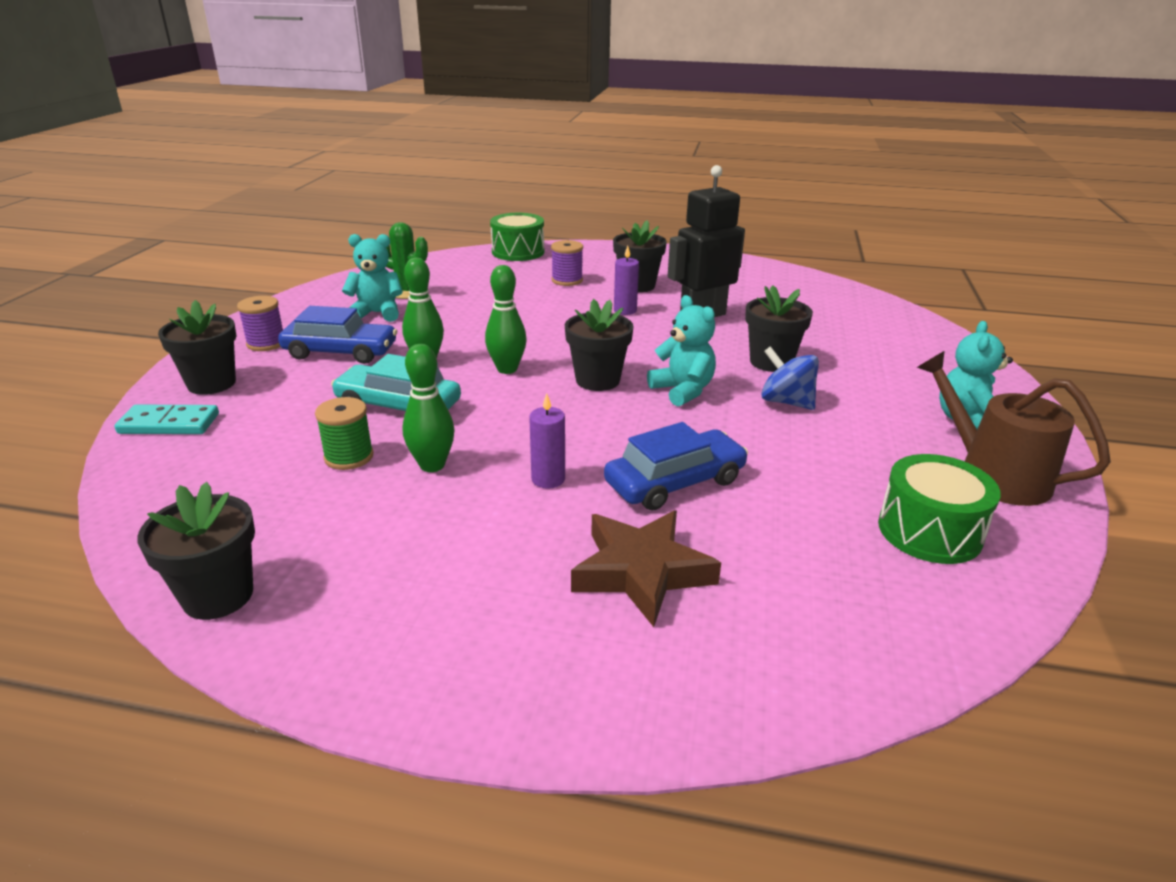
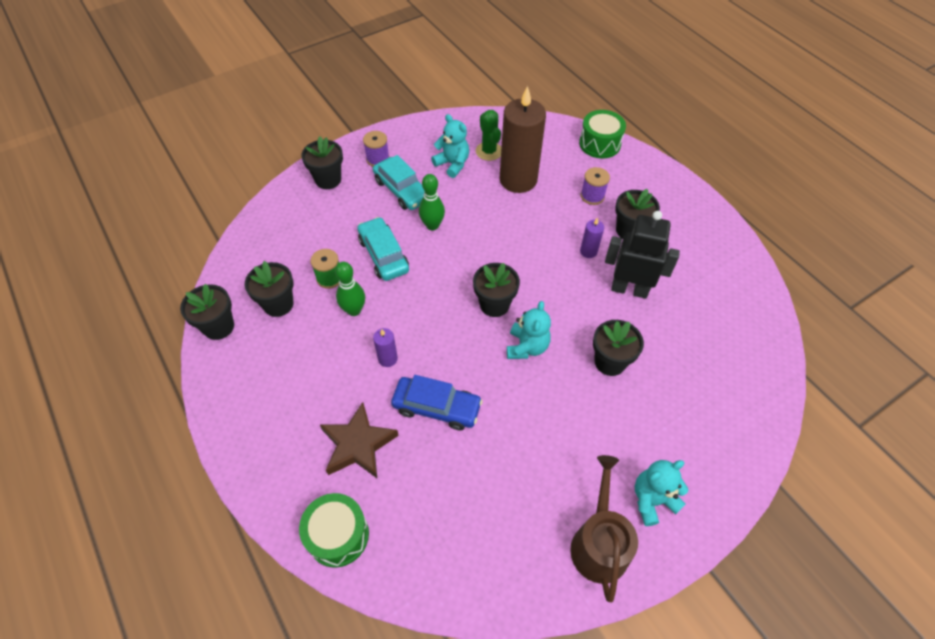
camera: 45 degrees right, 25 degrees up
(169, 423) = (289, 201): turquoise domino -> none
(300, 518) = (278, 304): none -> black flower pot
(340, 352) = (402, 190): blue car -> turquoise car
(473, 297) = (518, 180): none -> brown candle
(507, 369) = (461, 261): green bowling pin -> none
(786, 402) = (569, 400): blue spinning top -> none
(929, 531) = (506, 540): green drum -> green drum (338, 535)

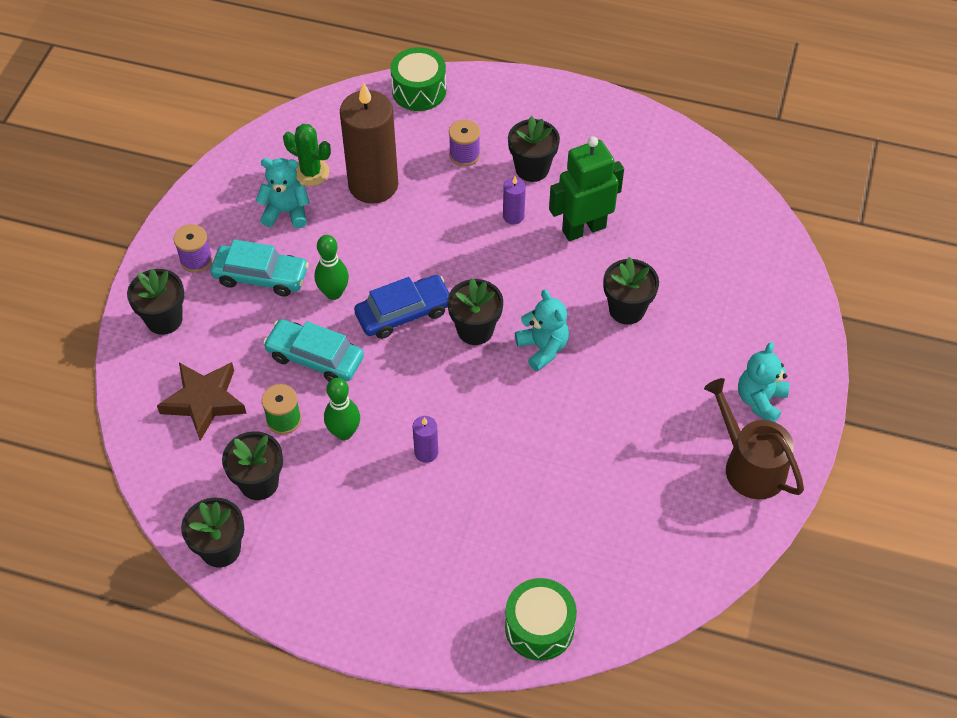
camera: 40 degrees left, 0 degrees up
(358, 445) = (479, 545): brown star -> brown star (204, 401)
(436, 407) = (516, 461): blue car -> blue car (404, 313)
(629, 289) = (583, 228): black robot -> green robot

